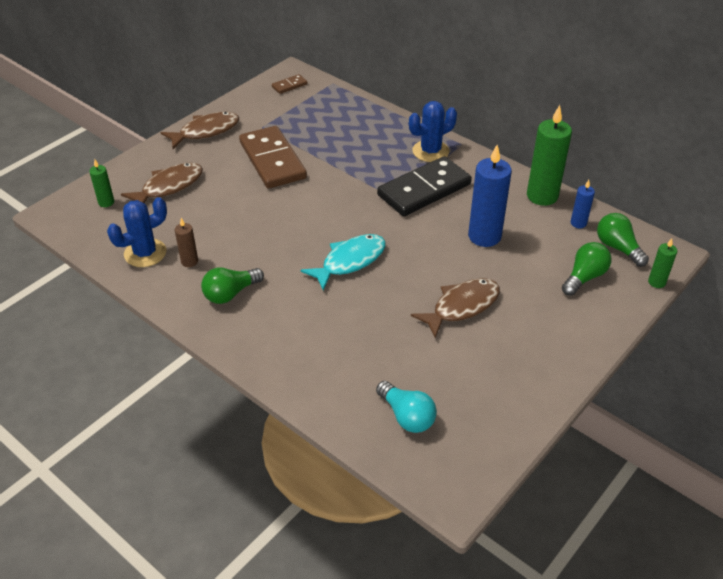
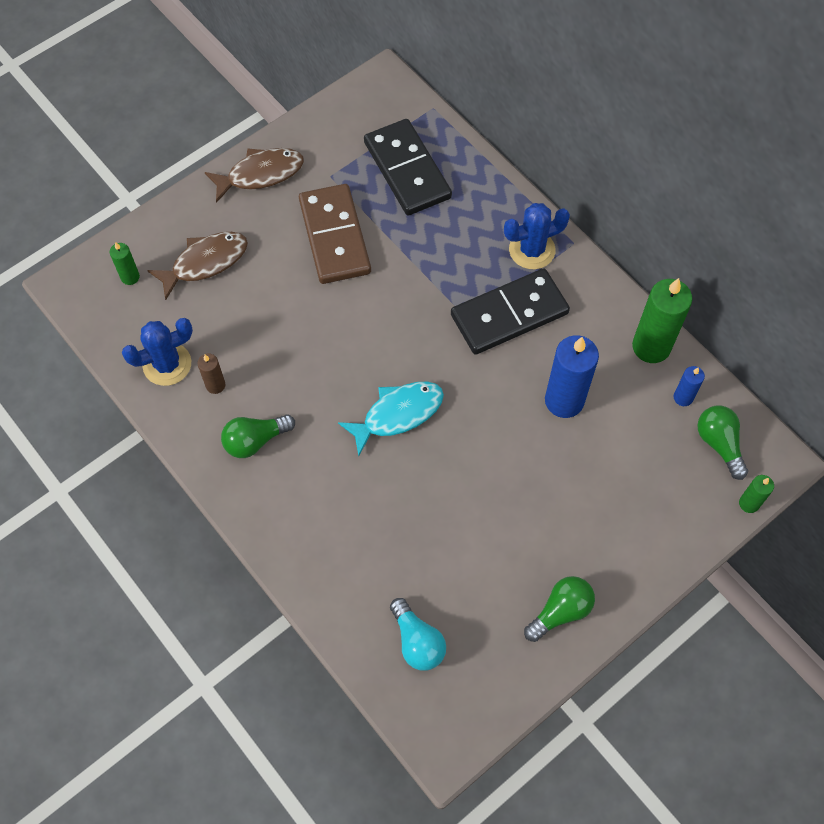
camera: 10 degrees right, 20 degrees up
(289, 85) = (377, 105): brown domino -> none
(321, 118) = (407, 170): none -> black domino
(462, 306) = (511, 502): brown fish -> none
(584, 277) = (665, 482): green light bulb -> green light bulb (560, 611)

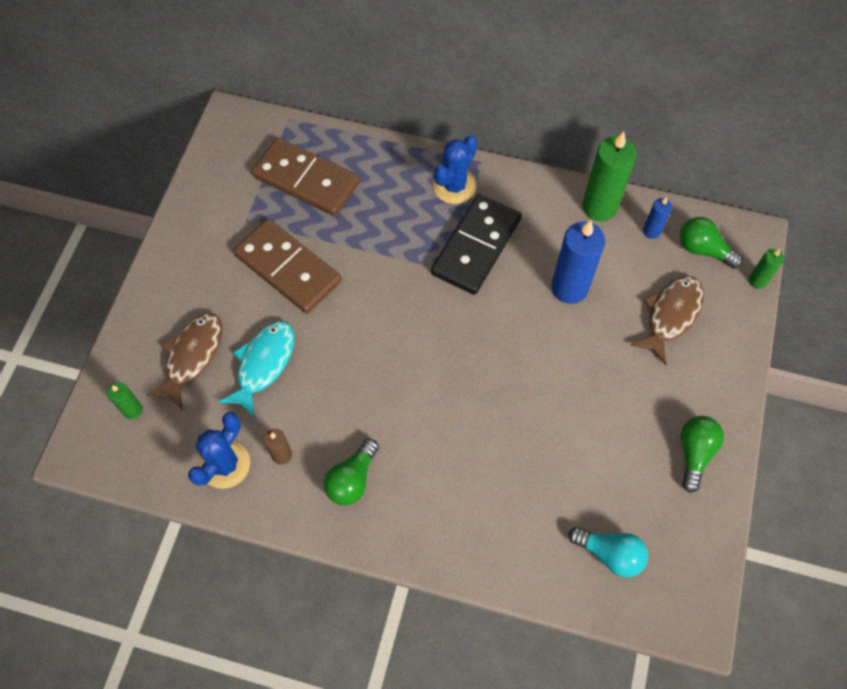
camera: 35 degrees left, 0 degrees up
(261, 174) = (184, 253): brown fish -> brown fish (671, 315)
(398, 414) = (452, 380): turquoise fish -> turquoise fish (263, 364)
(407, 170) = (306, 180): black domino -> brown domino

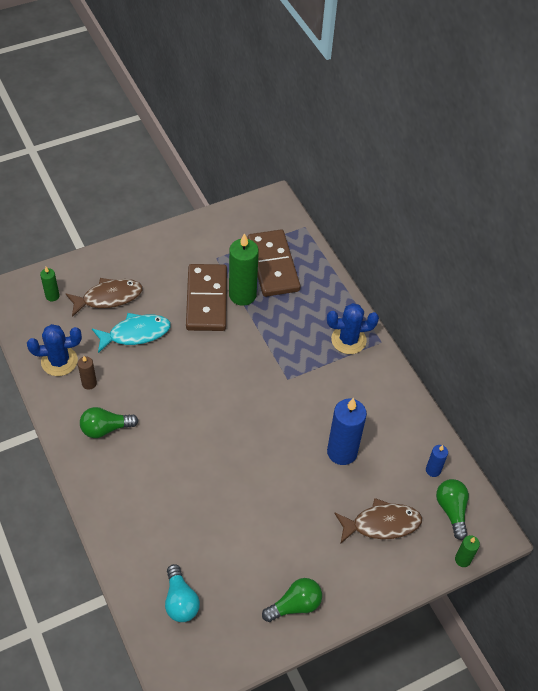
camera: 45 degrees right, 10 degrees down
(476, 246) = (318, 381): black domino -> none
(599, 207) = (419, 428): green candle -> green candle (242, 295)

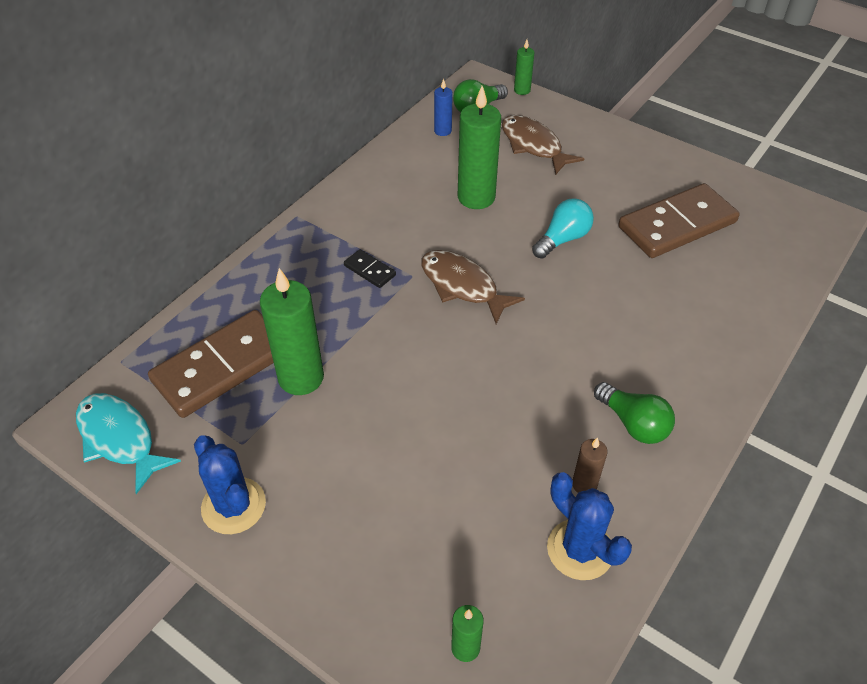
camera: 115 degrees left, 5 degrees down
(108, 297) = (413, 552): brown fish -> brown fish (462, 286)
(135, 333) = (457, 474): turquoise fish -> turquoise fish (119, 439)
(180, 601) = (755, 250): turquoise light bulb -> turquoise light bulb (563, 239)
(206, 300) = (336, 416): brown domino -> brown domino (677, 225)
(295, 605) = (671, 172): green light bulb -> none
(306, 359) = (370, 270): none -> black domino
(342, 452) = (476, 197): blue candle -> green candle
(348, 340) = (313, 243): blue cactus -> blue cactus (233, 506)

